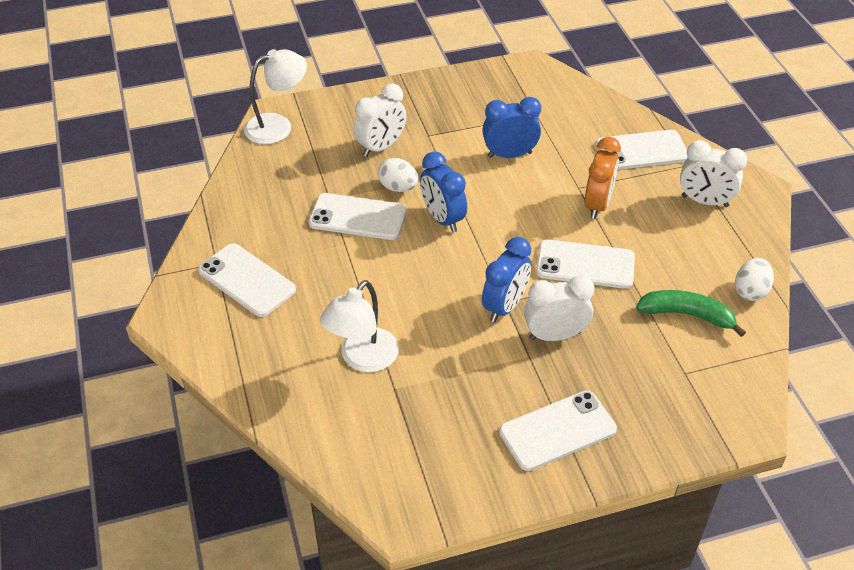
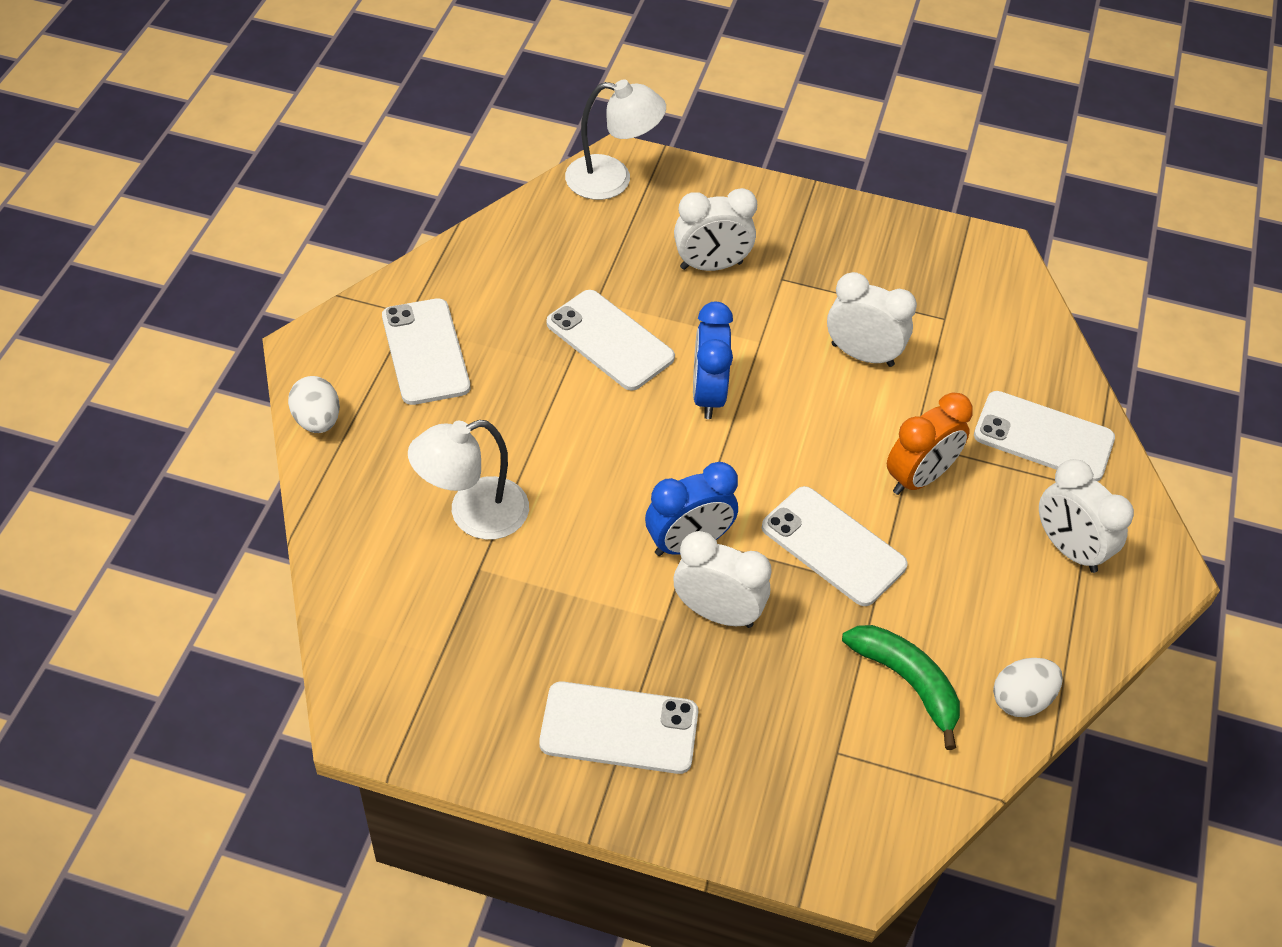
camera: 30 degrees right, 5 degrees up
(398, 187) = (688, 328): white egg -> white egg (317, 420)
(509, 155) = (862, 355): blue clock -> white clock

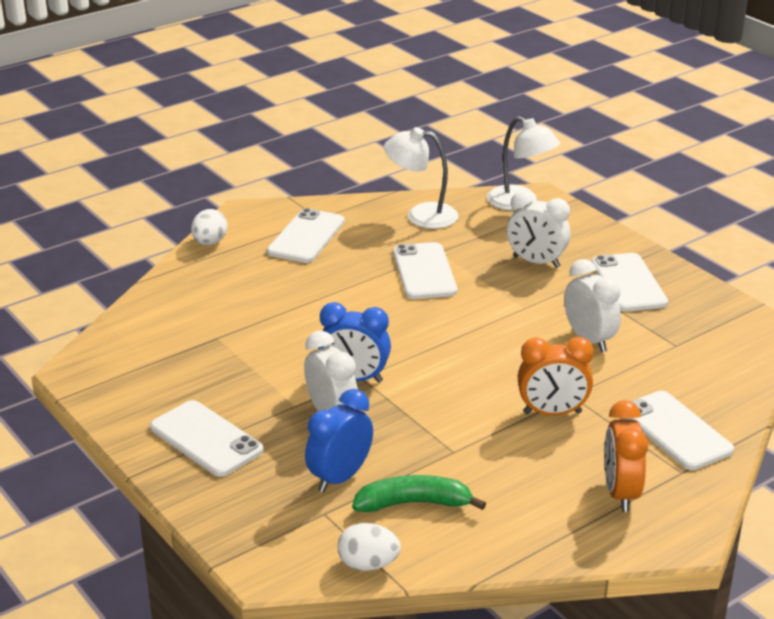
camera: 40 degrees right, 20 degrees down
(473, 514) = (244, 314): white lamp -> white lamp (421, 215)
(708, 395) = (456, 318): blue clock -> blue clock (340, 477)
(833, 546) = (448, 419): white phone -> white phone (628, 283)
(907, 682) = (414, 503): green banana -> green banana turned 90 degrees counterclockwise
(1021, 700) = (484, 549): white egg -> white egg (368, 564)
(1068, 549) = (620, 493): white clock -> orange clock

